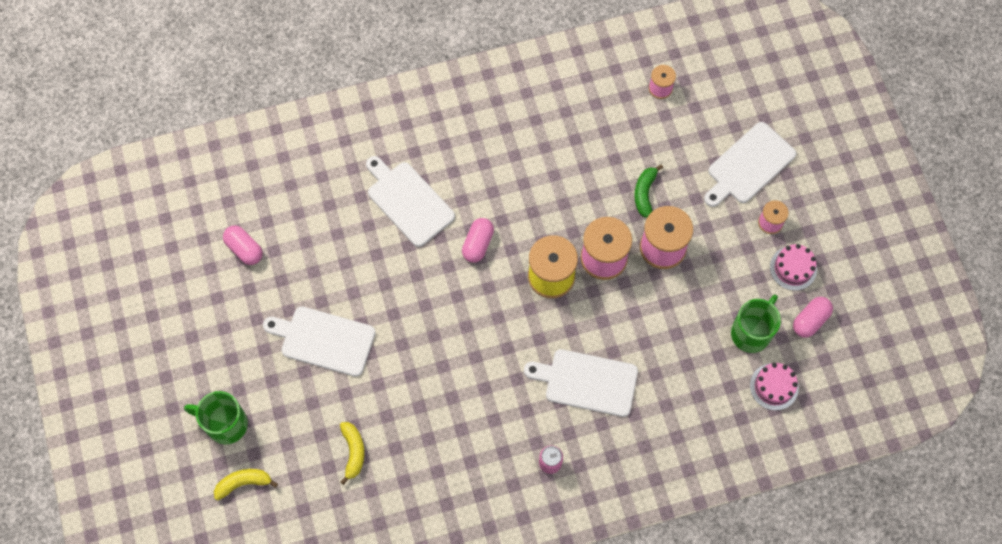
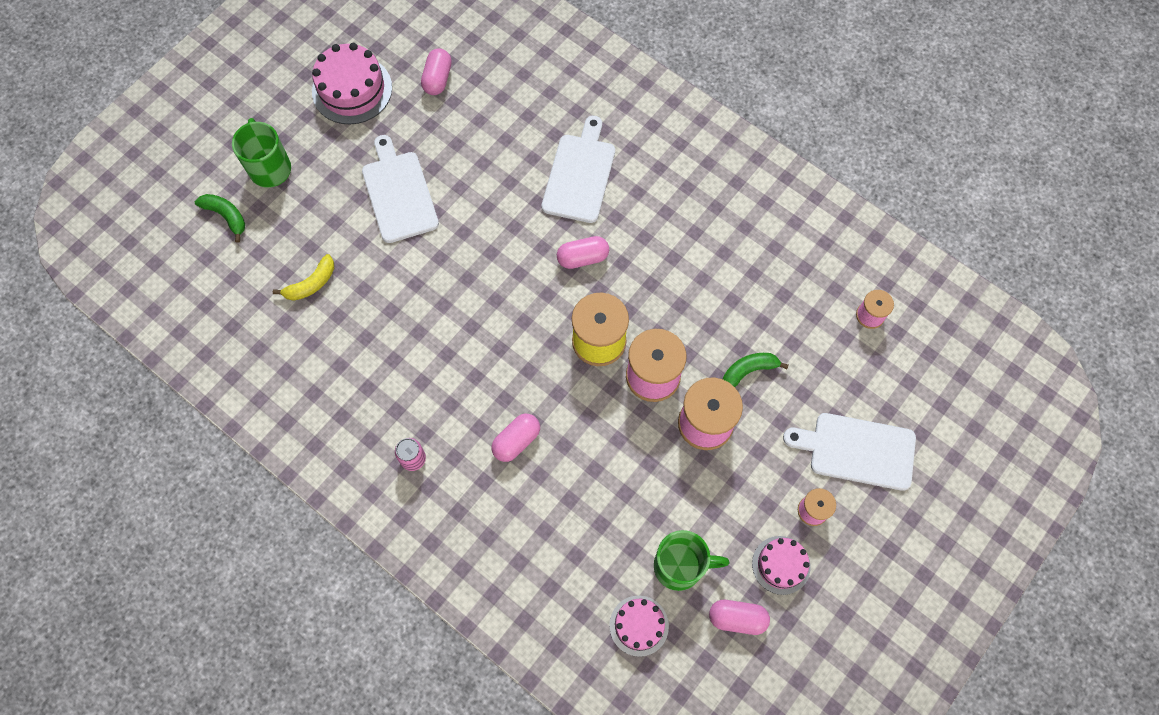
camera: 55 degrees right, 0 degrees up
(202, 319) = (352, 89): none -> pink cake
(243, 483) = (226, 216): yellow banana -> green banana
(587, 382) = (516, 441): white cutting board -> pink capsule

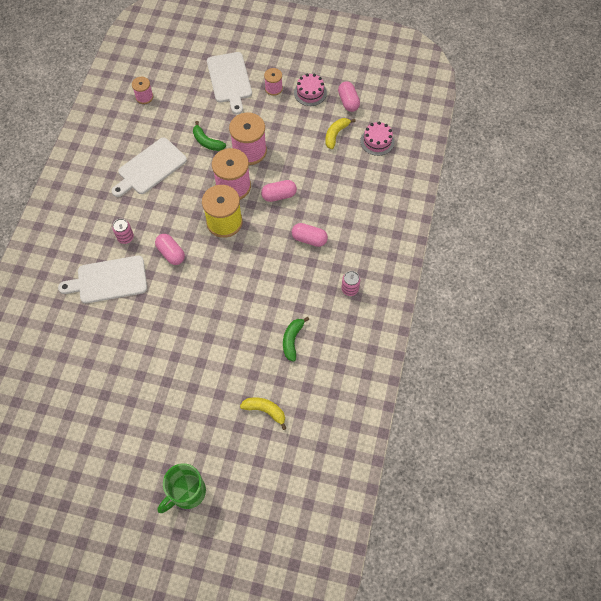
camera: 115 degrees left, 5 degrees down
(226, 216) = (240, 502): green banana -> green banana (292, 340)
(352, 89) = (94, 468): pink cake -> none
(399, 193) = (170, 388): white cutting board -> white cutting board (150, 168)
(437, 79) = (62, 409): pink capsule -> pink capsule (279, 195)
(634, 213) = (125, 237): none -> pink can
(680, 566) = (336, 134): green mug -> yellow banana

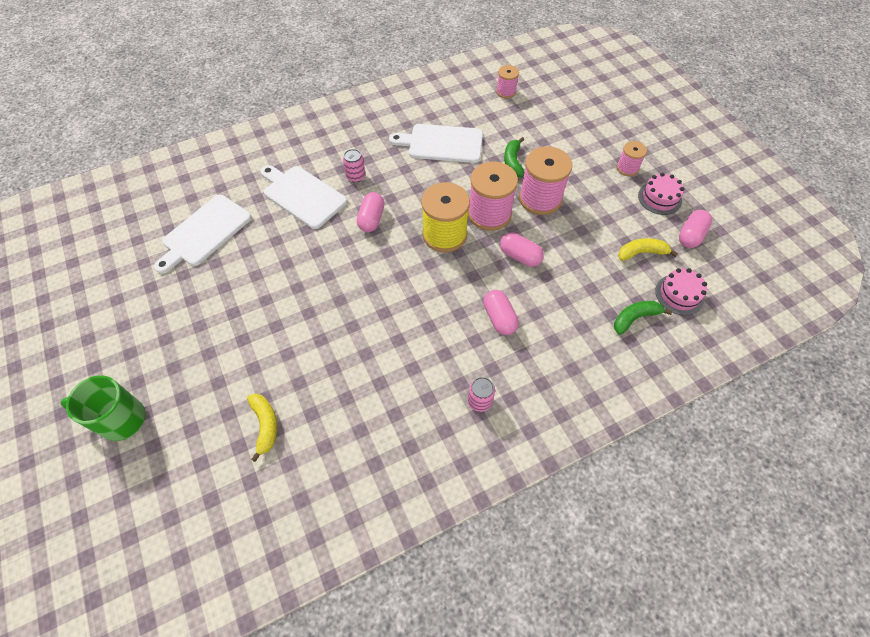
camera: 50 degrees right, 5 degrees down
(229, 80) = (594, 132): white cutting board -> white cutting board (204, 232)
(292, 340) = (369, 390): green banana -> green banana (635, 318)

